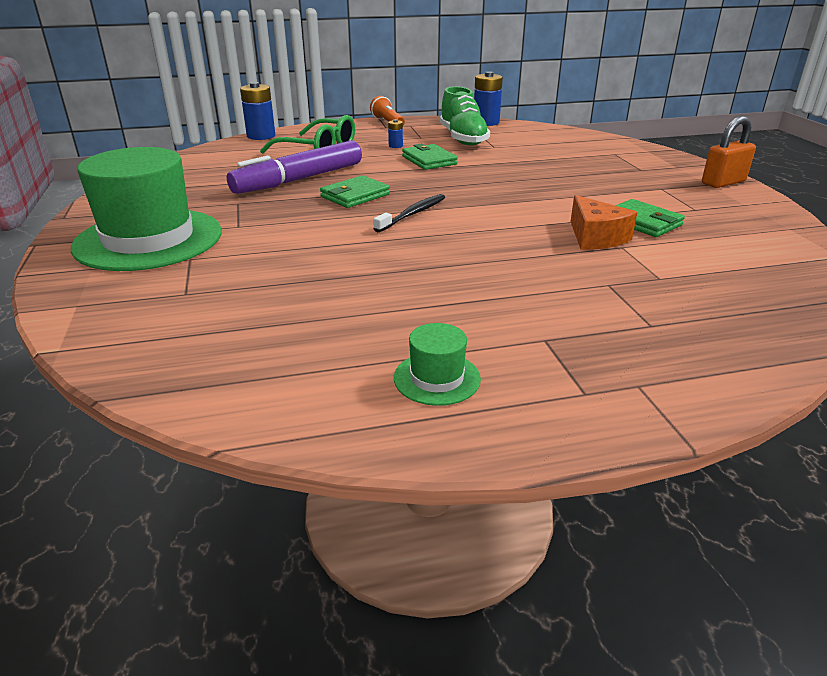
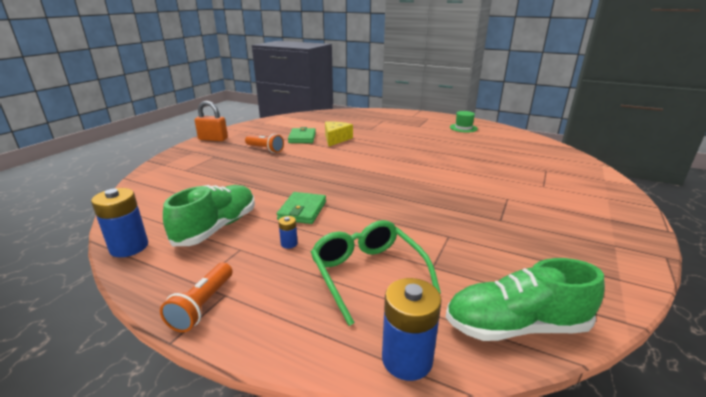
camera: 140 degrees left, 5 degrees down
(149, 239) = (573, 207): green hat -> none
(206, 155) = (515, 326): none -> green shoe
(299, 179) = (433, 228): purple marker -> none
(355, 195) = (408, 196): green wallet -> none
(412, 214) = (392, 172): black toothbrush -> none
(595, 237) = (336, 139): orange cheese -> yellow cheese
(624, 192) = (265, 149): none -> orange flashlight

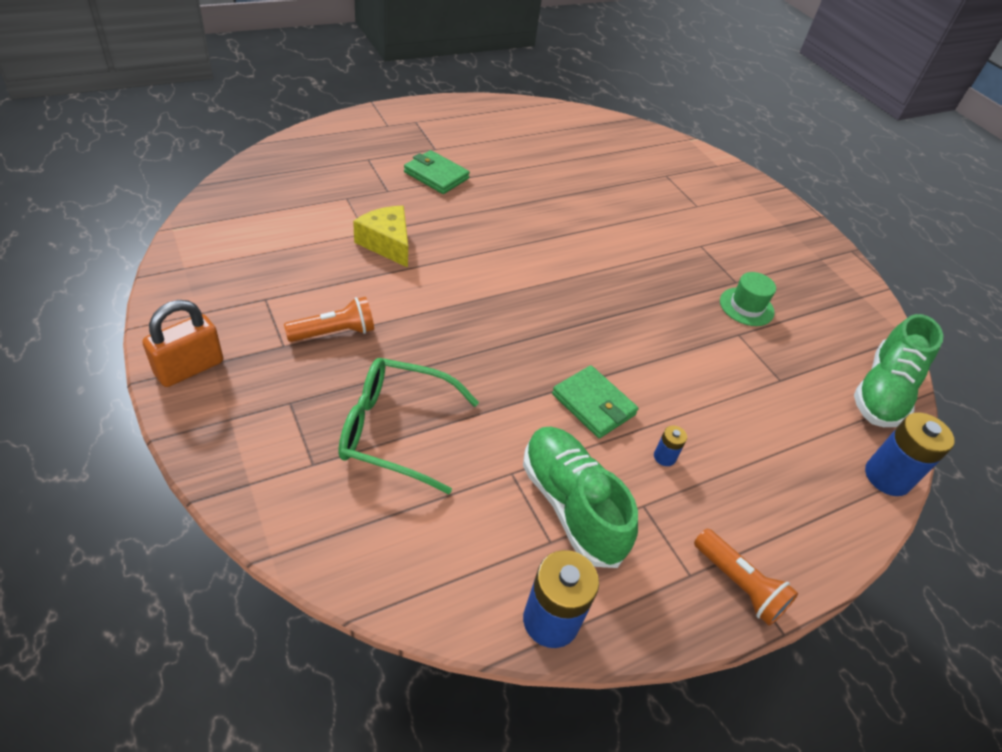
camera: 60 degrees left, 20 degrees up
(302, 138) = (334, 270): green wallet -> green wallet (436, 175)
(367, 273) = (763, 430): green glasses -> green glasses (395, 430)
(463, 128) = (490, 127): green hat -> green hat (746, 307)

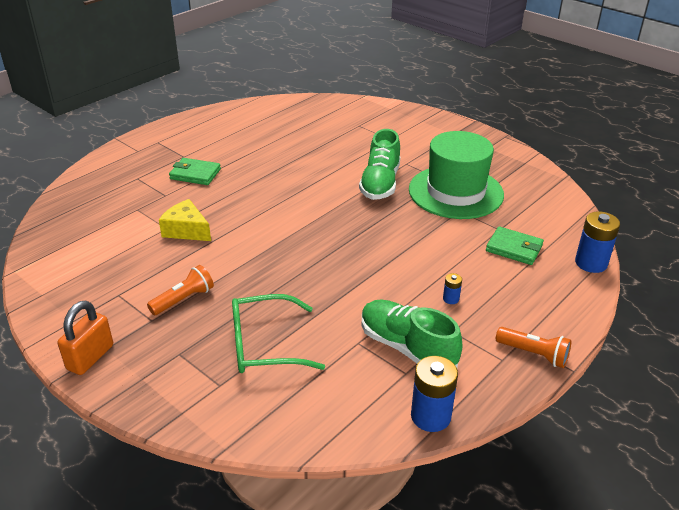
camera: 15 degrees left, 10 degrees down
(593, 404) = (388, 284): green wallet -> green wallet (514, 248)
(746, 307) = (455, 192): green hat -> green hat, size x2.35
(882, 392) = (565, 215): green shoe -> green shoe (380, 183)

